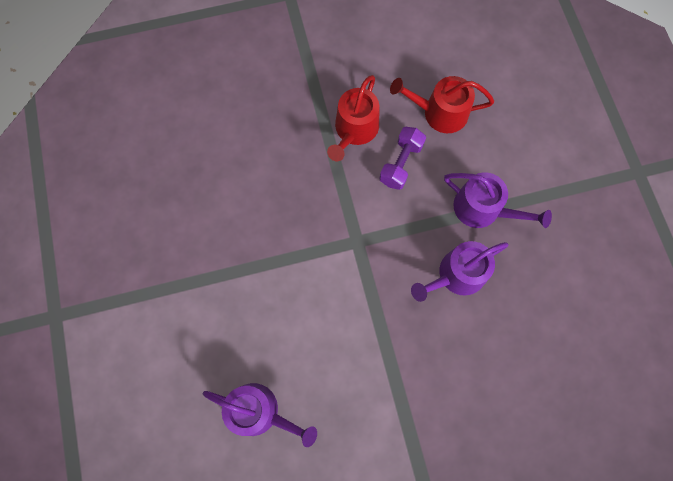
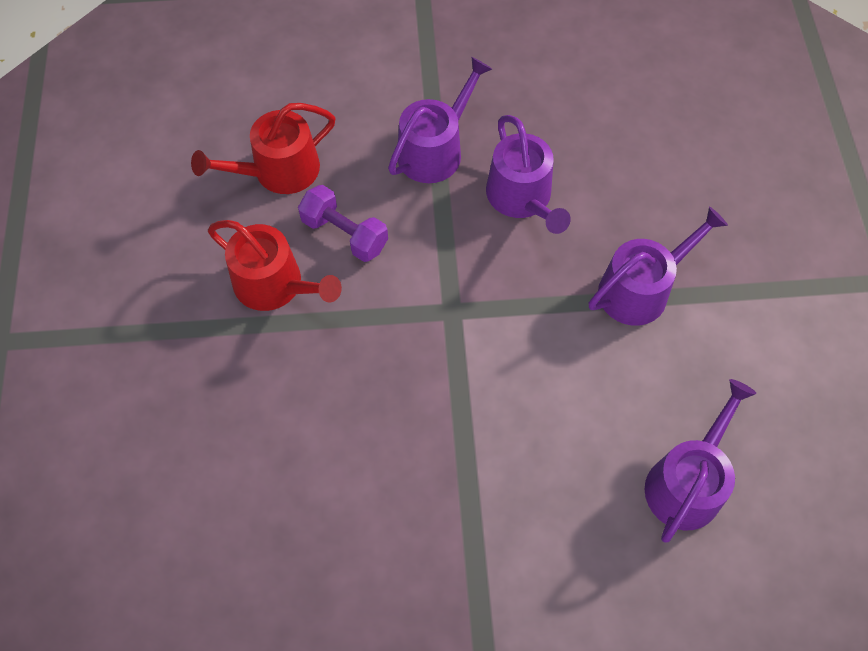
camera: 80 degrees left, 10 degrees down
(399, 368) = (640, 289): none -> purple watering can
(440, 113) = (279, 171): red watering can -> red watering can turned 45 degrees clockwise

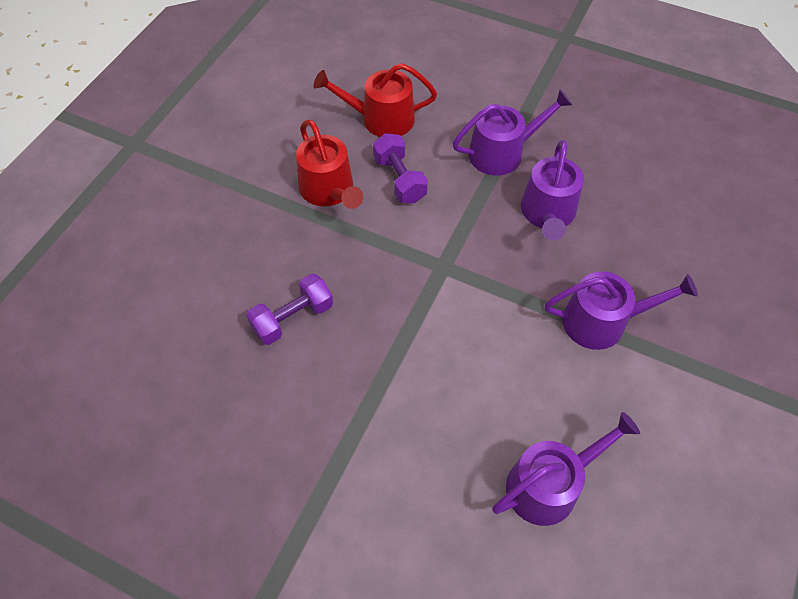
camera: 30 degrees right, 5 degrees down
(331, 452) = (293, 318): none -> purple dumbbell

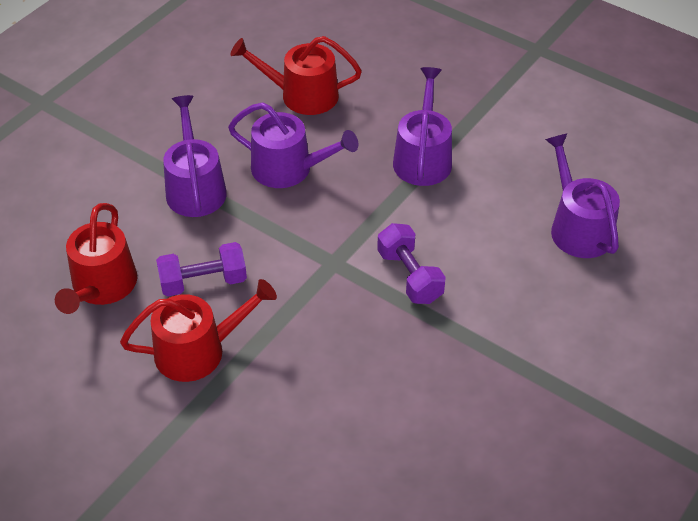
camera: 80 degrees left, 10 degrees down
(293, 318) = (372, 403): purple dumbbell -> purple dumbbell (410, 276)
(650, 207) = (302, 95): none -> red watering can

